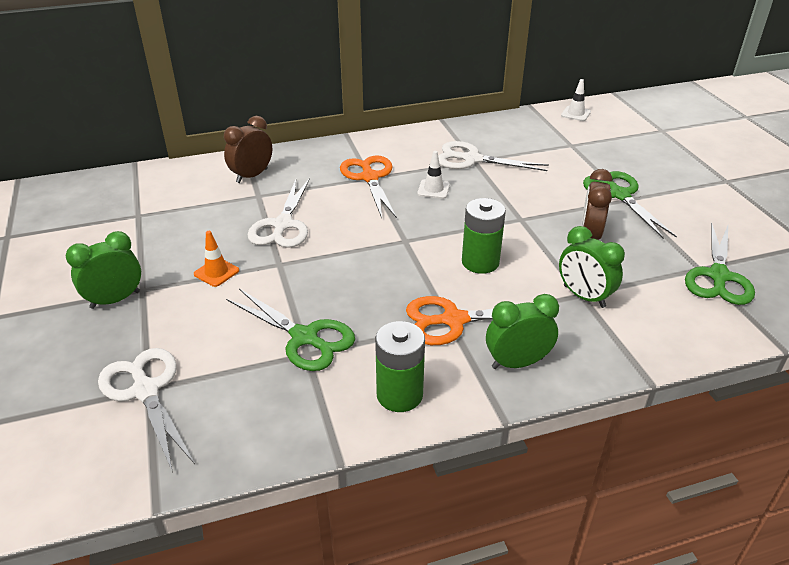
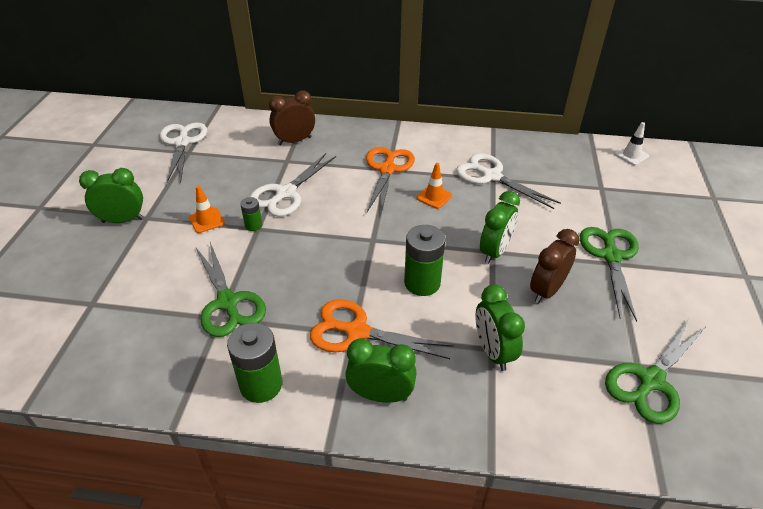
camera: 25 degrees right, 5 degrees up
(146, 391) = (88, 305): white scissors -> white scissors (182, 143)
(272, 262) = (253, 225): none -> green battery
(433, 189) = (434, 197): white traffic cone -> orange traffic cone
(523, 218) = (494, 251): none -> green clock

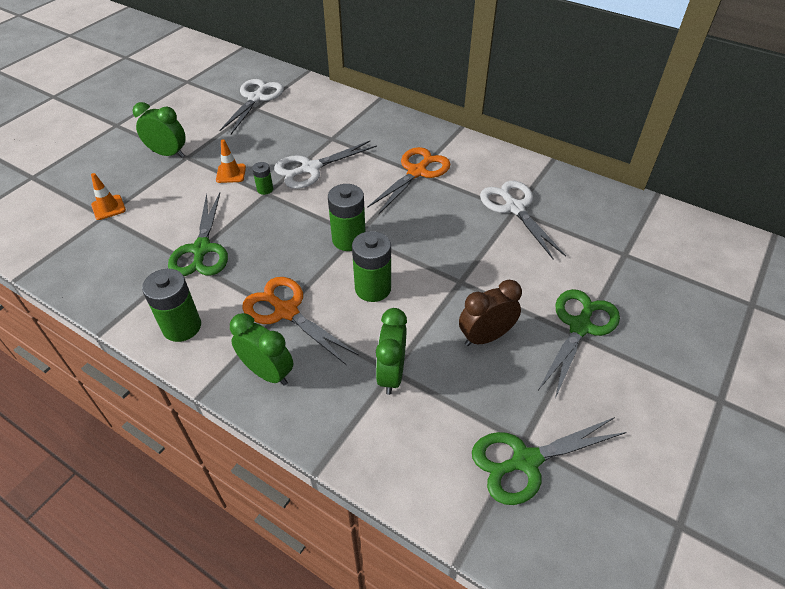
camera: 25 degrees right, 5 degrees up
(294, 141) = (351, 121): brown clock -> none
(369, 246) = (349, 239): none -> green battery
(434, 197) = (442, 211): orange traffic cone -> orange traffic cone (108, 207)
(494, 251) = (462, 282): green clock -> none
(631, 155) = (688, 229): white traffic cone -> none

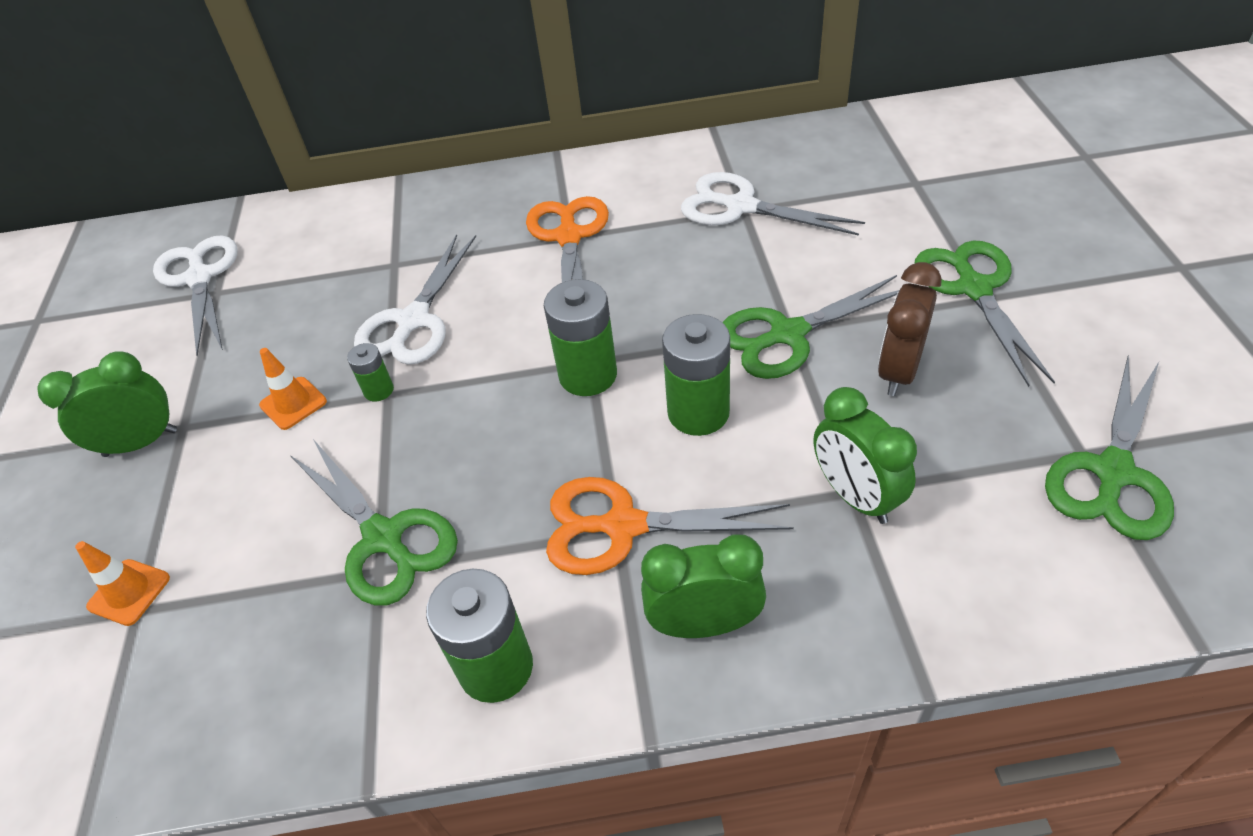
camera: 35 degrees left, 0 degrees up
(456, 283) = (787, 334): none -> green scissors

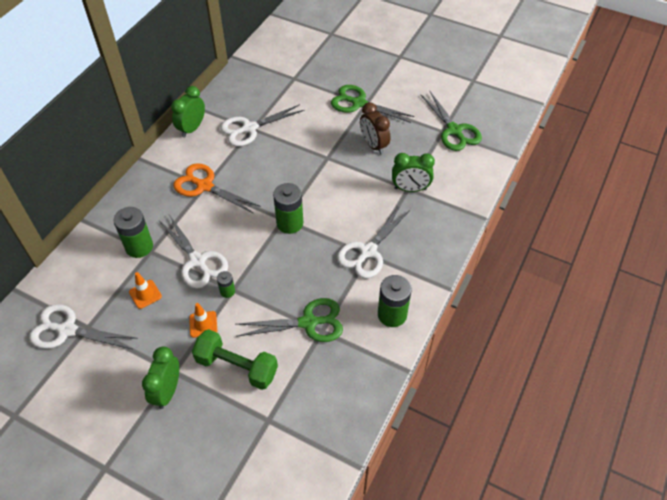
camera: 60 degrees left, 5 degrees up
(129, 592) = (256, 420): orange traffic cone -> orange traffic cone (145, 294)
(230, 497) = (236, 367): none -> green dumbbell
(623, 526) = (368, 251): orange scissors -> white scissors
(698, 412) = (339, 204): green battery -> green battery (139, 247)
(704, 624) = (422, 253): green clock -> green clock (192, 128)
(787, 334) = (329, 159): green scissors -> none

